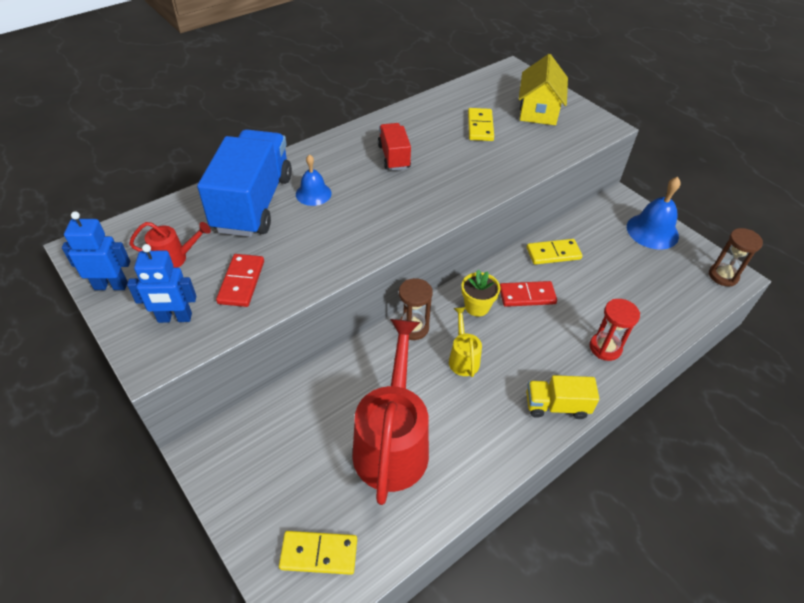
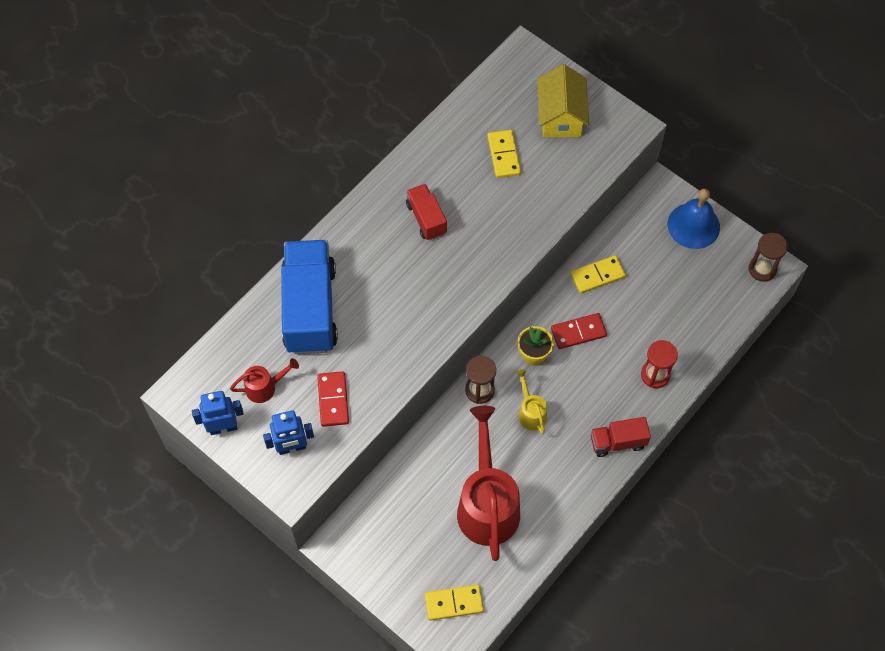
camera: 10 degrees left, 15 degrees up
(313, 193) = (362, 284): blue bell -> none
(556, 406) = (617, 442): yellow truck -> red truck

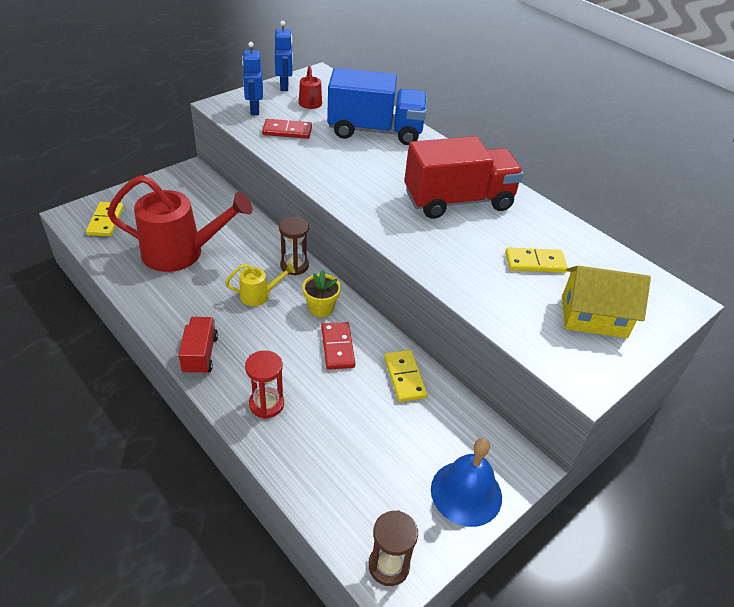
camera: 95 degrees right, 20 degrees down
(426, 218) = (458, 201): red truck -> red truck, size x1.97

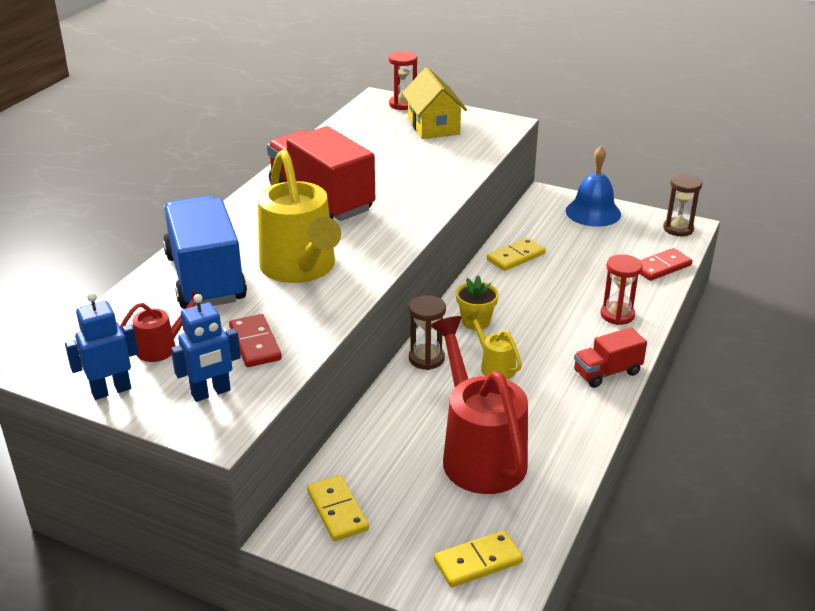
camera: 110 degrees left, 10 degrees down
(337, 347) = (516, 298): red domino -> red domino (661, 267)
(359, 166) = (301, 269): none -> yellow watering can
(535, 262) = (387, 153): yellow domino -> yellow domino (337, 510)
(662, 314) = (403, 104): none -> red hourglass

